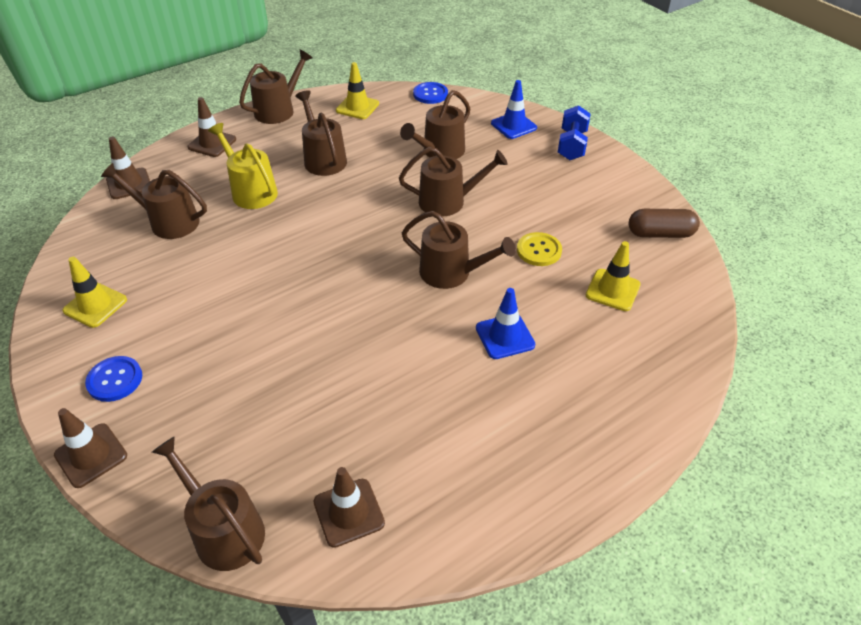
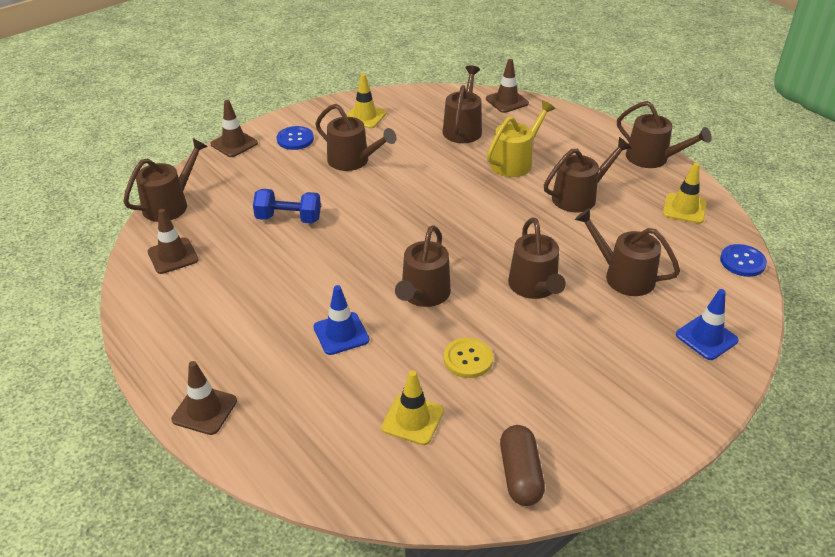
camera: 85 degrees right, 5 degrees down
(194, 320) = (353, 161): none -> brown watering can
(212, 143) = (579, 130): brown traffic cone -> brown traffic cone (204, 410)
(572, 145) = (685, 394): blue dumbbell -> blue dumbbell (288, 218)

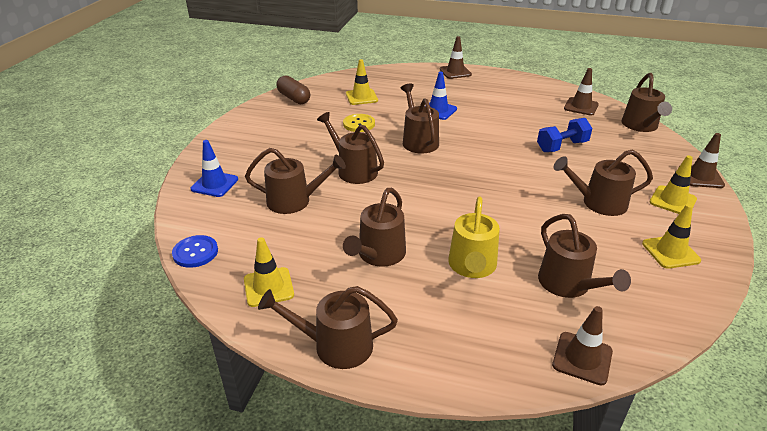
camera: 145 degrees right, 5 degrees down
(295, 139) = (672, 201): blue button -> yellow traffic cone

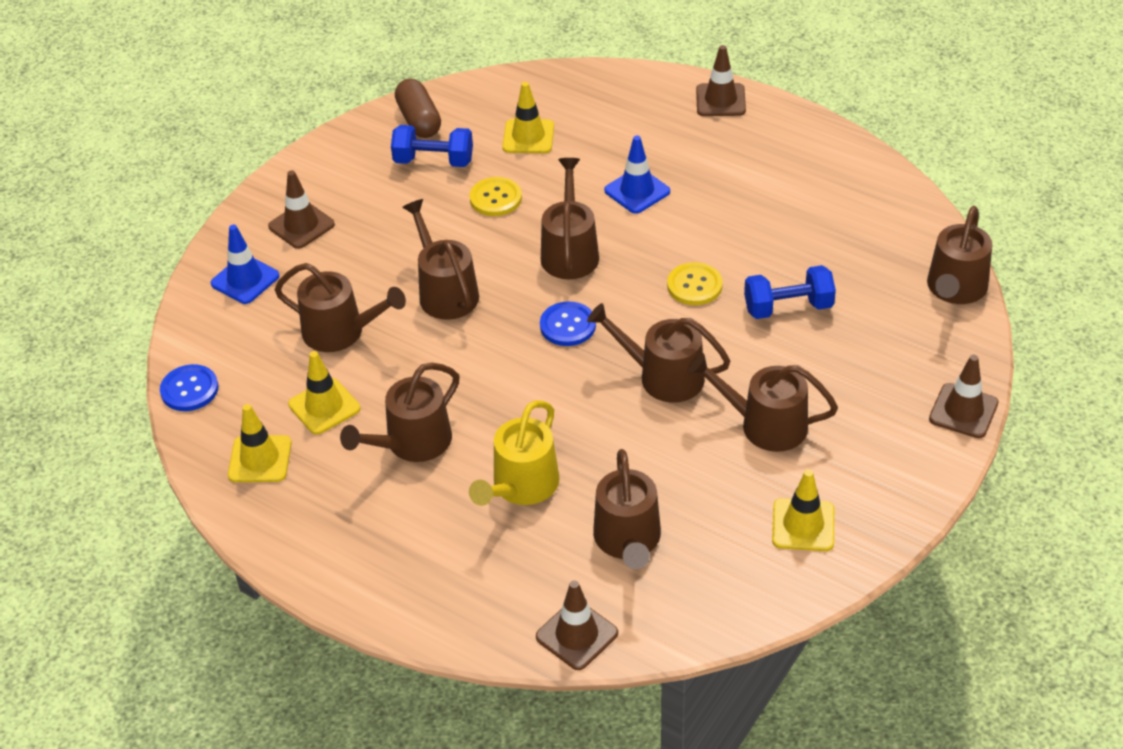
camera: 20 degrees right, 10 degrees up
(312, 113) = (433, 161): none -> blue dumbbell
(335, 345) = (306, 552): brown watering can -> brown watering can (663, 376)
(441, 174) = (568, 325): none -> blue button
(502, 145) = (694, 285): none -> yellow button
(581, 106) = (885, 226): brown traffic cone -> brown traffic cone (301, 225)
(672, 201) = (879, 444): yellow traffic cone -> yellow traffic cone (324, 406)

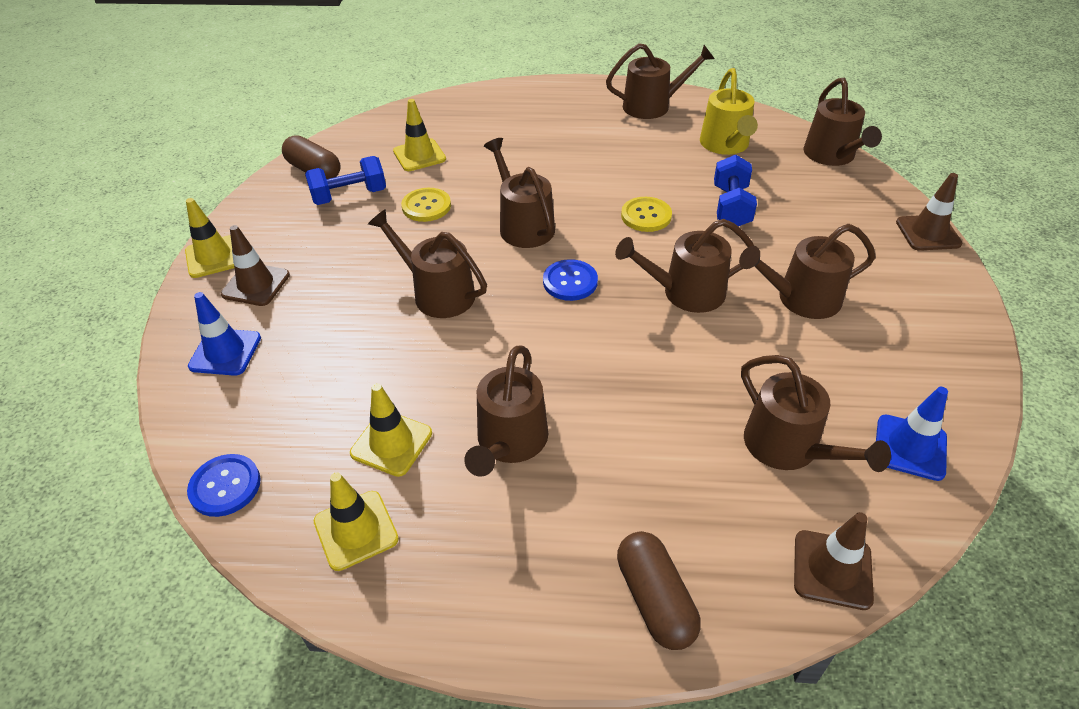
camera: 30 degrees left, 0 degrees up
(340, 332) = (359, 364): brown watering can -> brown watering can (652, 106)
(431, 595) = (655, 599): none -> brown capsule
(521, 486) = (649, 439): yellow watering can -> yellow watering can (725, 145)
(637, 191) = (540, 166): blue traffic cone -> blue traffic cone (910, 447)
(720, 100) = (550, 91): brown traffic cone -> none
(788, 307) = (731, 207): blue dumbbell -> blue dumbbell turned 45 degrees counterclockwise
(803, 525) = (913, 368): yellow traffic cone -> yellow traffic cone (214, 257)

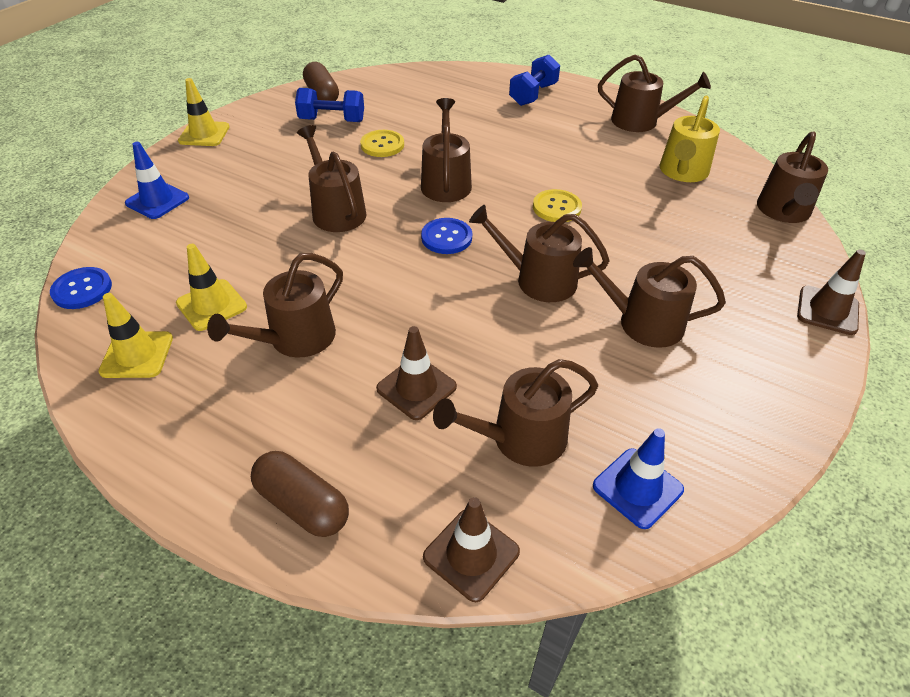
camera: 25 degrees right, 0 degrees up
(256, 285) = (215, 162): brown traffic cone -> brown traffic cone (416, 388)
(419, 155) = (409, 106): yellow traffic cone -> none
(655, 599) = (302, 505): brown capsule -> brown capsule turned 60 degrees counterclockwise
(731, 207) = (642, 224): blue dumbbell -> blue dumbbell (533, 94)
(788, 447) = (520, 439): brown watering can -> brown watering can turned 75 degrees clockwise

